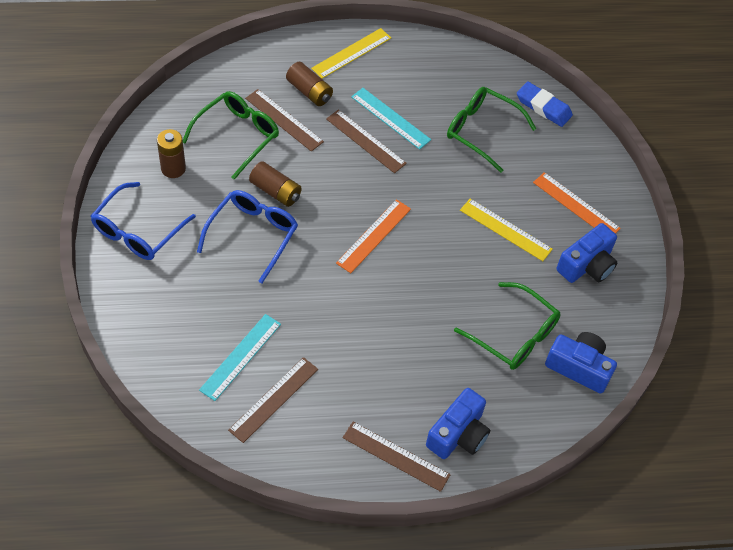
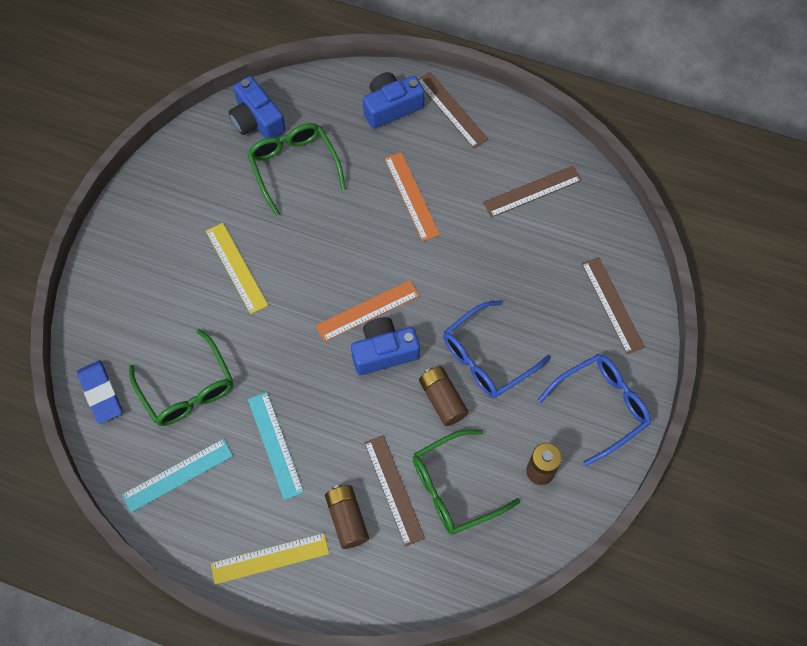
camera: 150 degrees left, 10 degrees up
(240, 356) = (546, 239): turquoise ruler -> turquoise ruler (178, 475)
(366, 141) = (318, 425): brown ruler -> brown ruler (612, 305)
(576, 205) = (150, 266): orange ruler -> orange ruler (411, 196)
(587, 265) = (184, 204): blue camera -> blue camera (384, 352)

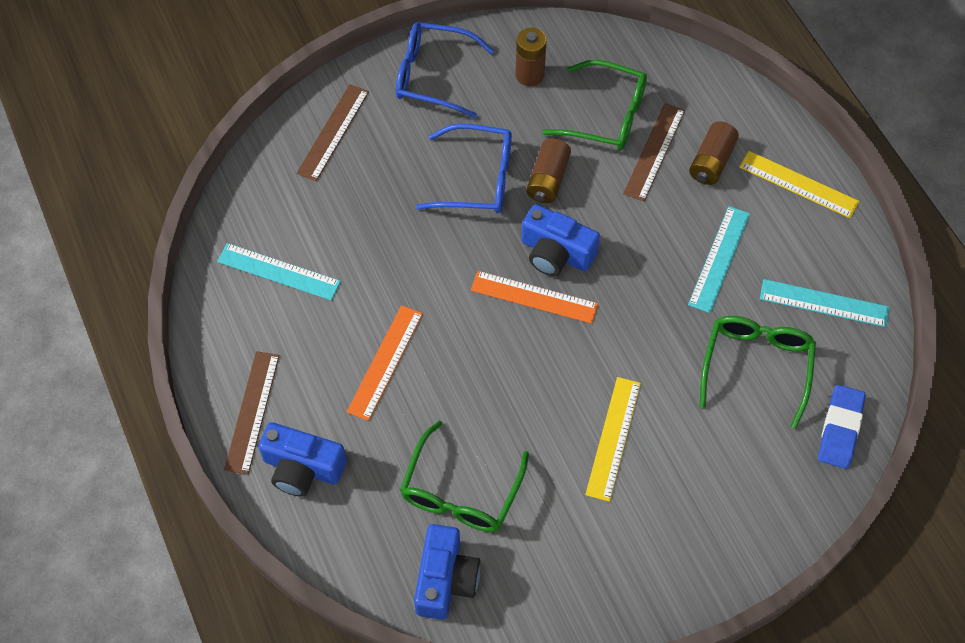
camera: 135 degrees left, 5 degrees down
(532, 191) = (278, 271): brown ruler -> turquoise ruler

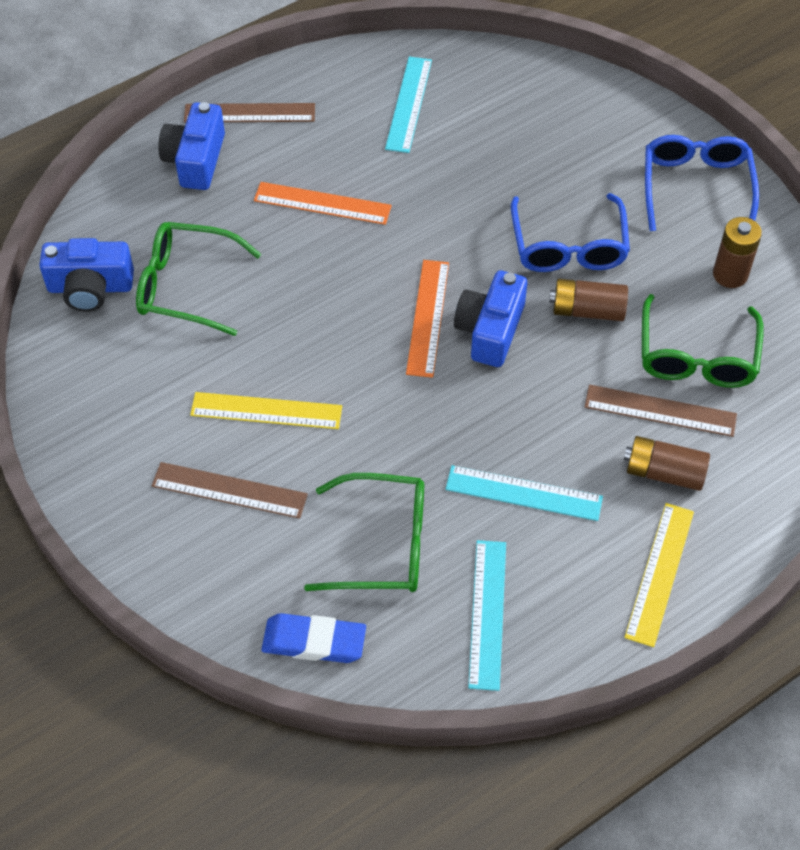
camera: 80 degrees right, 5 degrees down
(333, 132) = (591, 116): brown ruler -> brown ruler (229, 490)

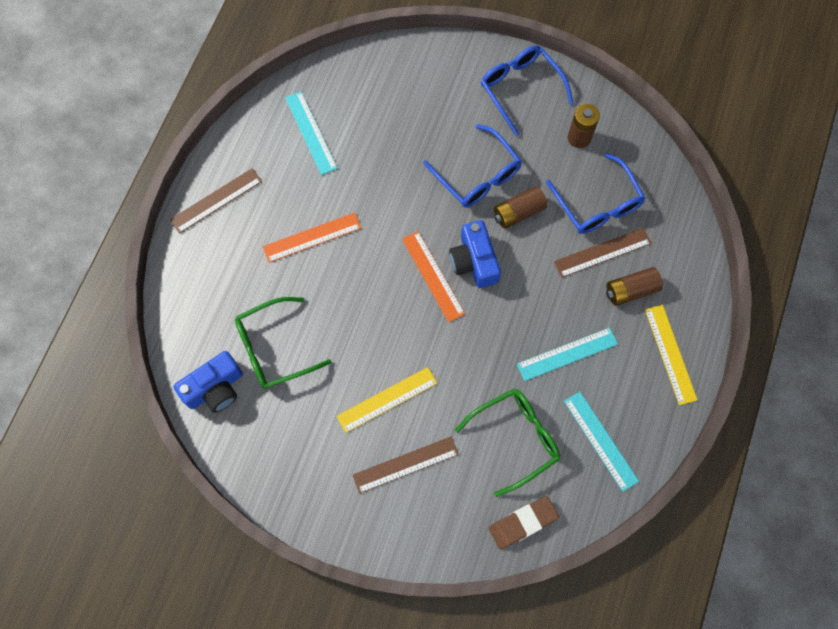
camera: 35 degrees left, 15 degrees up
(195, 160) = (208, 256): blue camera -> none
(314, 641) = (523, 523): blue eraser -> brown eraser
(696, 357) = (598, 204): green glasses -> blue glasses

